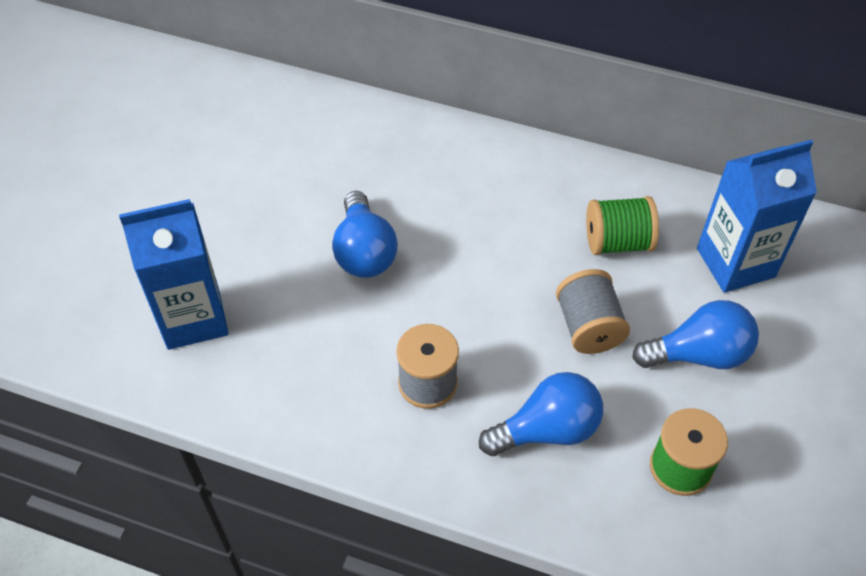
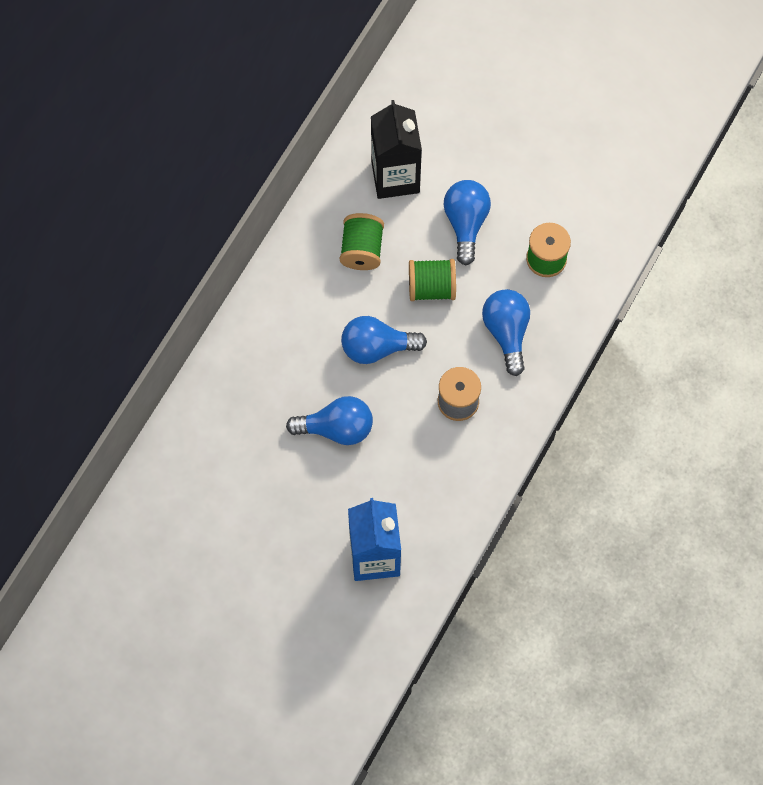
camera: 80 degrees left, 15 degrees up
(485, 278) = (377, 347): none -> blue light bulb
(588, 327) = (431, 287): grey spool -> green spool
(735, 262) = (395, 177): blue carton -> black carton

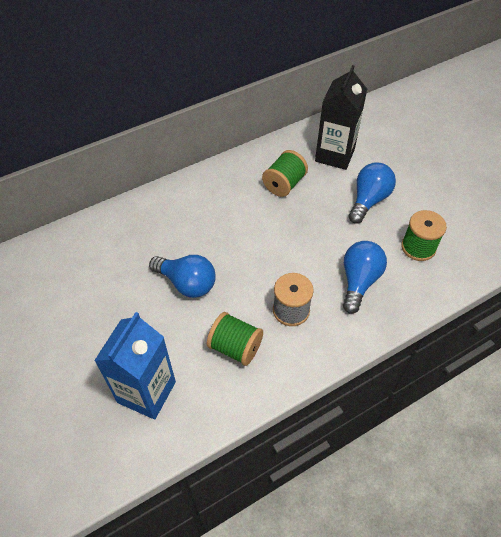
camera: 30 degrees right, 15 degrees down
(377, 347) = (254, 245): blue light bulb -> none
(431, 287) = (319, 227): green spool -> green spool (235, 347)

